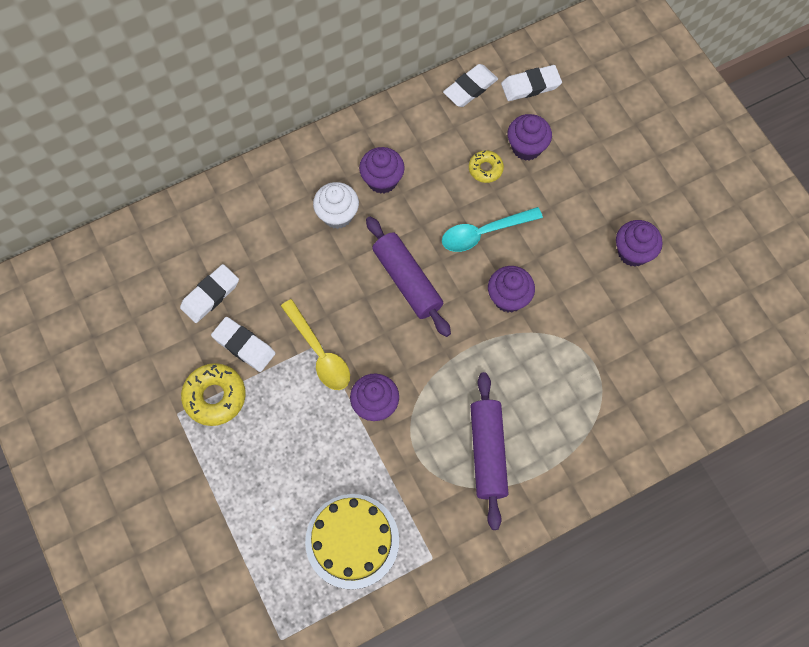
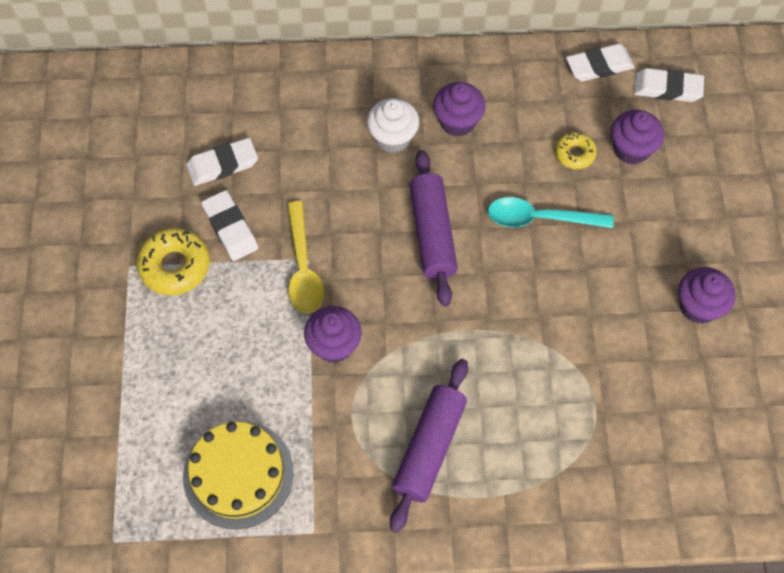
camera: 25 degrees right, 5 degrees down
(508, 298) = (533, 296): purple cupcake -> none

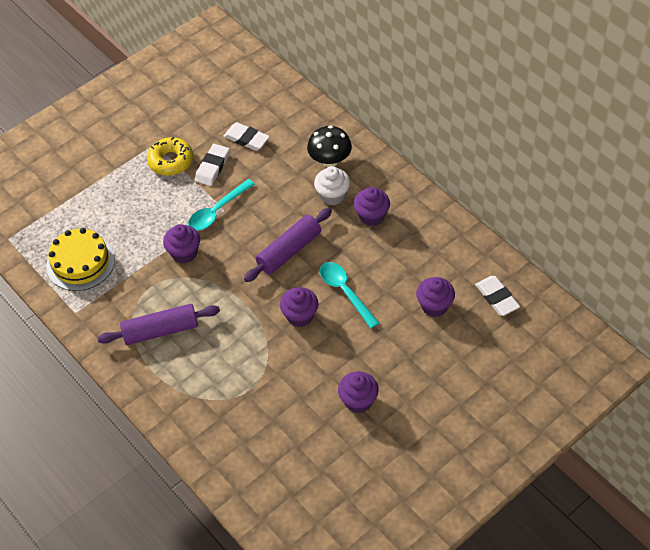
camera: 55 degrees right, 10 degrees down
(303, 268) = (217, 211): yellow spoon -> turquoise spoon
(339, 106) = (330, 161): none -> black mushroom
(535, 285) = (300, 316): none -> purple cupcake
(574, 154) = (404, 281): yellow donut -> none
(599, 66) = (478, 256): white eraser -> none

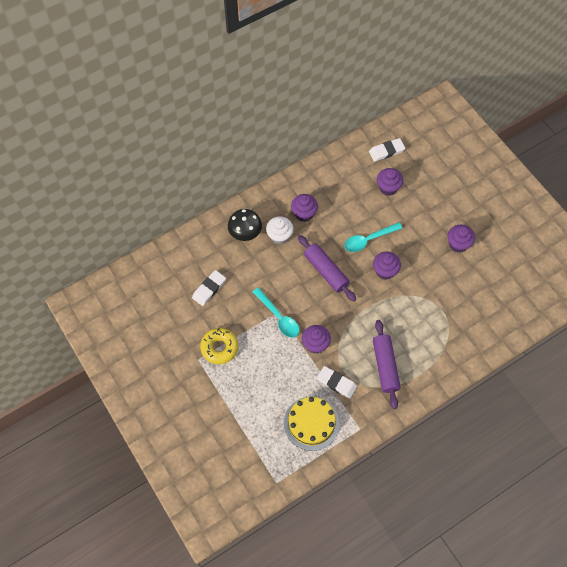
camera: 85 degrees left, 10 degrees up
(212, 167) = (233, 317): white eraser -> white eraser (336, 383)

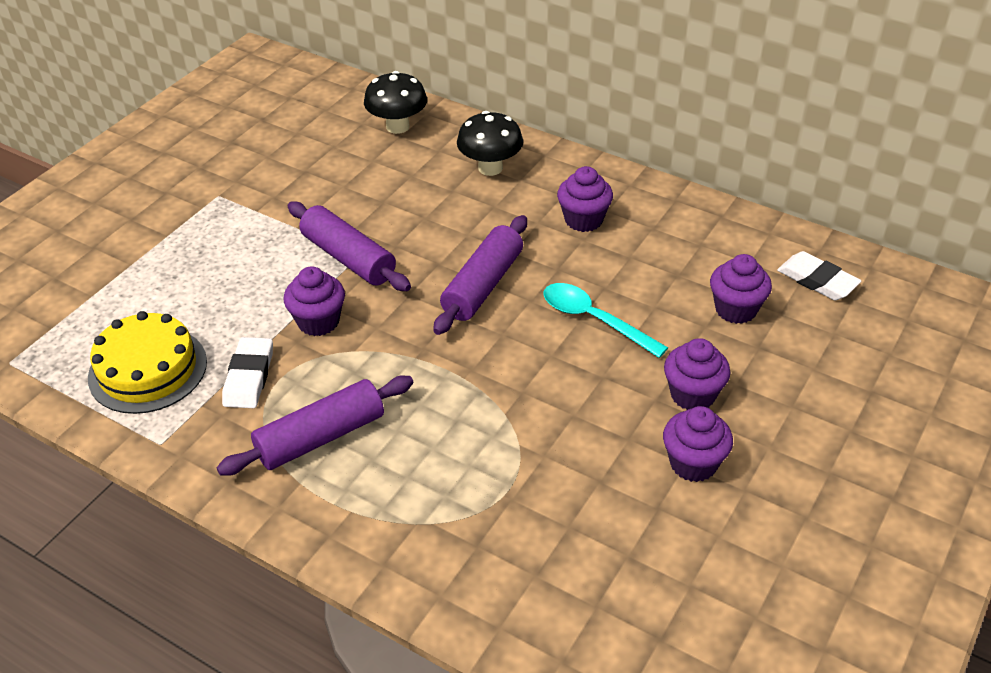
camera: 65 degrees right, 20 degrees down
(187, 259) = (397, 126): none -> black mushroom
(209, 289) = (356, 165): white eraser -> none
(219, 348) = (251, 211): yellow donut -> none
(279, 236) = (514, 207): white cupcake -> none
(279, 317) = (348, 258): turquoise spoon -> purple rolling pin
(385, 271) = (541, 366): purple cupcake -> purple cupcake (692, 395)

